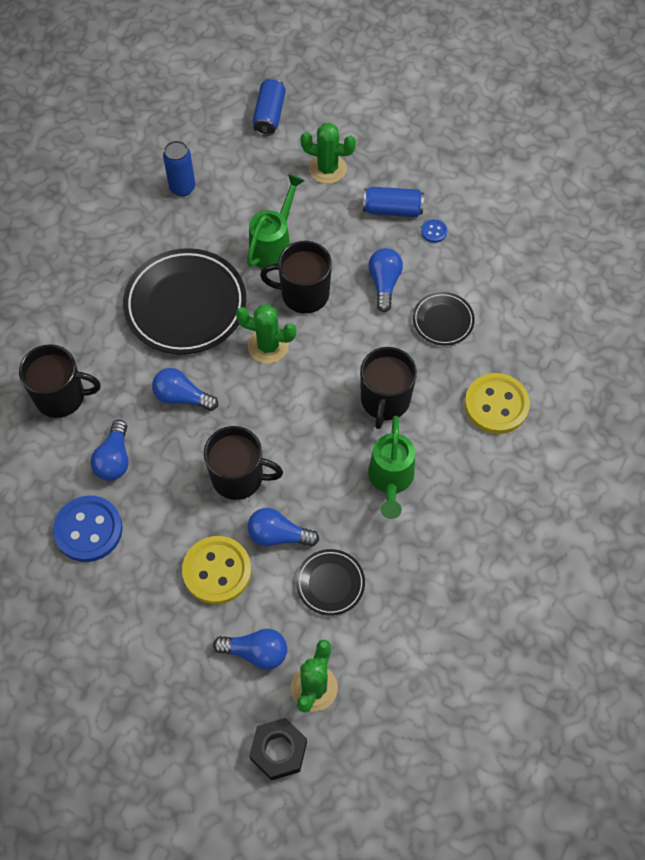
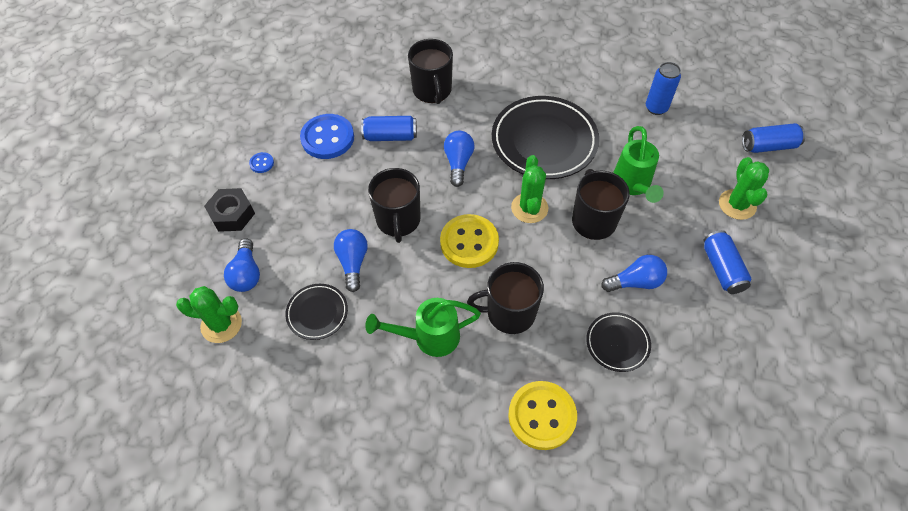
camera: 75 degrees right, 5 degrees down
(114, 459) = (390, 136): blue light bulb -> blue can
(217, 571) = (311, 228): yellow button -> yellow button (469, 242)
(274, 245) = (632, 186): green watering can -> green watering can turned 75 degrees clockwise
(278, 751) = (165, 312): black nut -> black nut (232, 214)
(434, 232) = (716, 311): blue button -> blue button (262, 163)

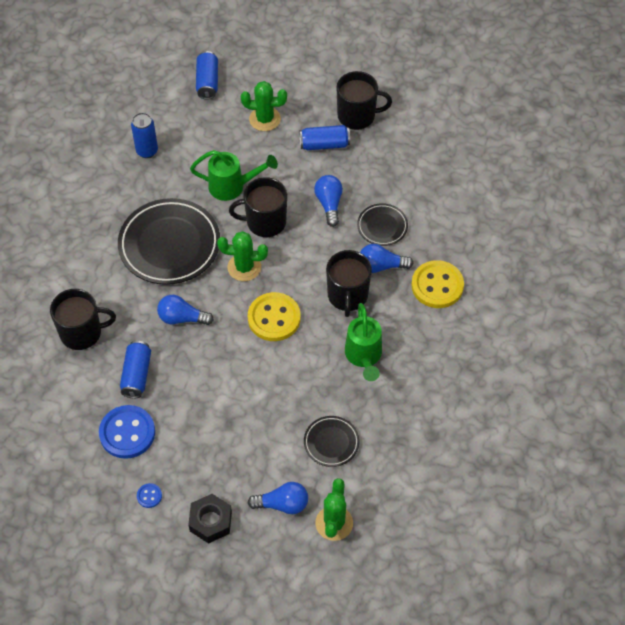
camera: 85 degrees left, 0 degrees up
(353, 263) = (282, 413): blue light bulb -> blue light bulb (381, 266)
(398, 220) = (241, 373): black mug -> black mug (357, 116)

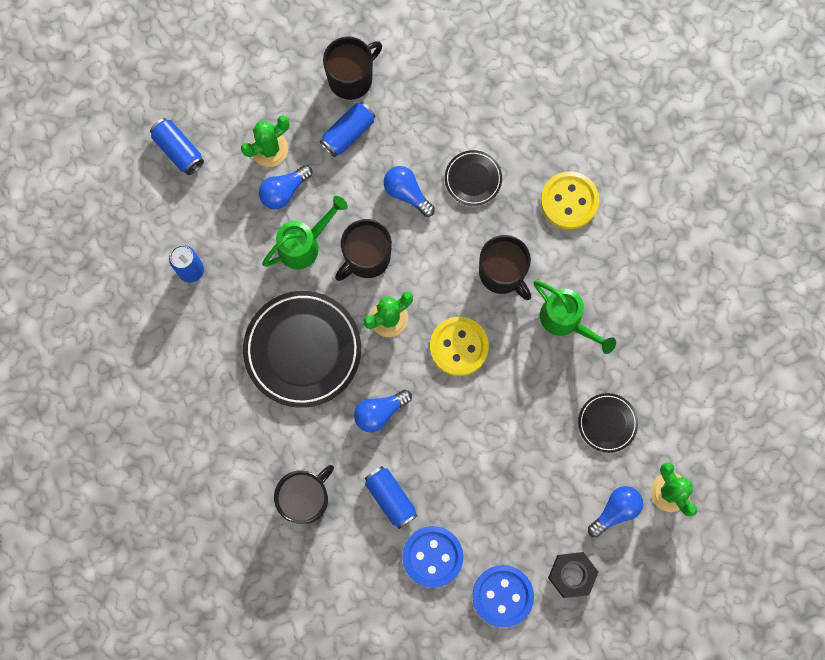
camera: 40 degrees left, 20 degrees up
(149, 496) = (502, 596): blue button -> blue button, size x2.27
(381, 266) = (506, 220): blue light bulb -> blue light bulb (284, 191)

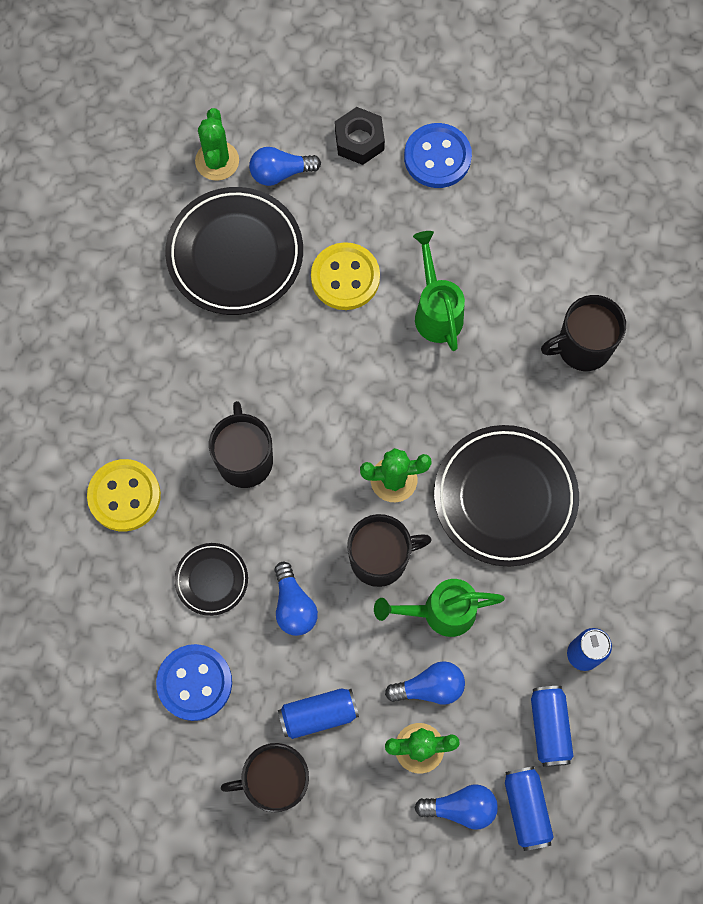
camera: 150 degrees left, 5 degrees down
(380, 412) = (458, 389): blue light bulb -> blue light bulb (460, 807)
(390, 498) = (495, 301): blue can -> blue can (549, 727)
(432, 557) = (485, 226): blue button -> blue button (194, 683)
(459, 347) = (337, 409): yellow button -> yellow button (345, 278)
(566, 321) = (210, 373): green watering can -> green watering can (436, 310)
(607, 423) = (235, 254): black plate -> black plate, size x2.00

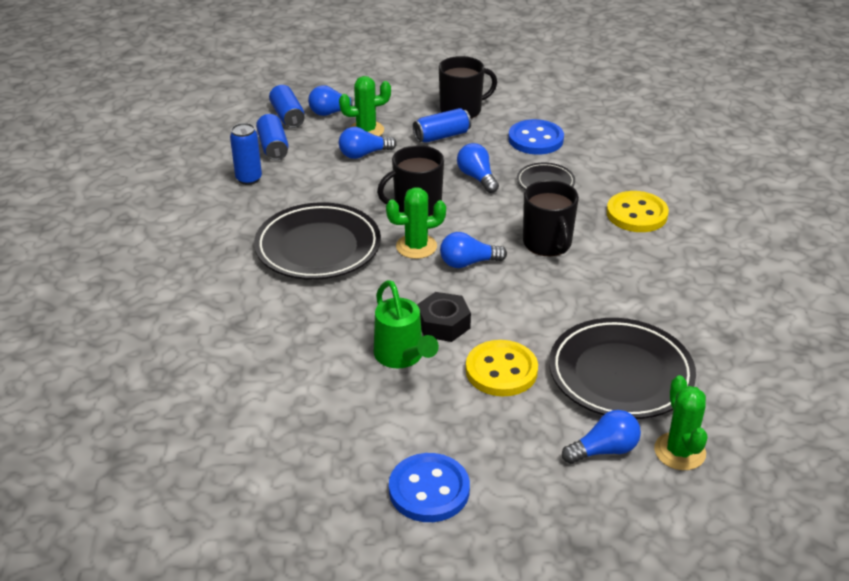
camera: 170 degrees right, 35 degrees down
(341, 441) = (468, 263): none -> blue light bulb
(359, 140) = (525, 494): black nut -> black nut (443, 324)
(439, 612) = (363, 186): green watering can -> none
(582, 347) = (251, 349): black mug -> none

